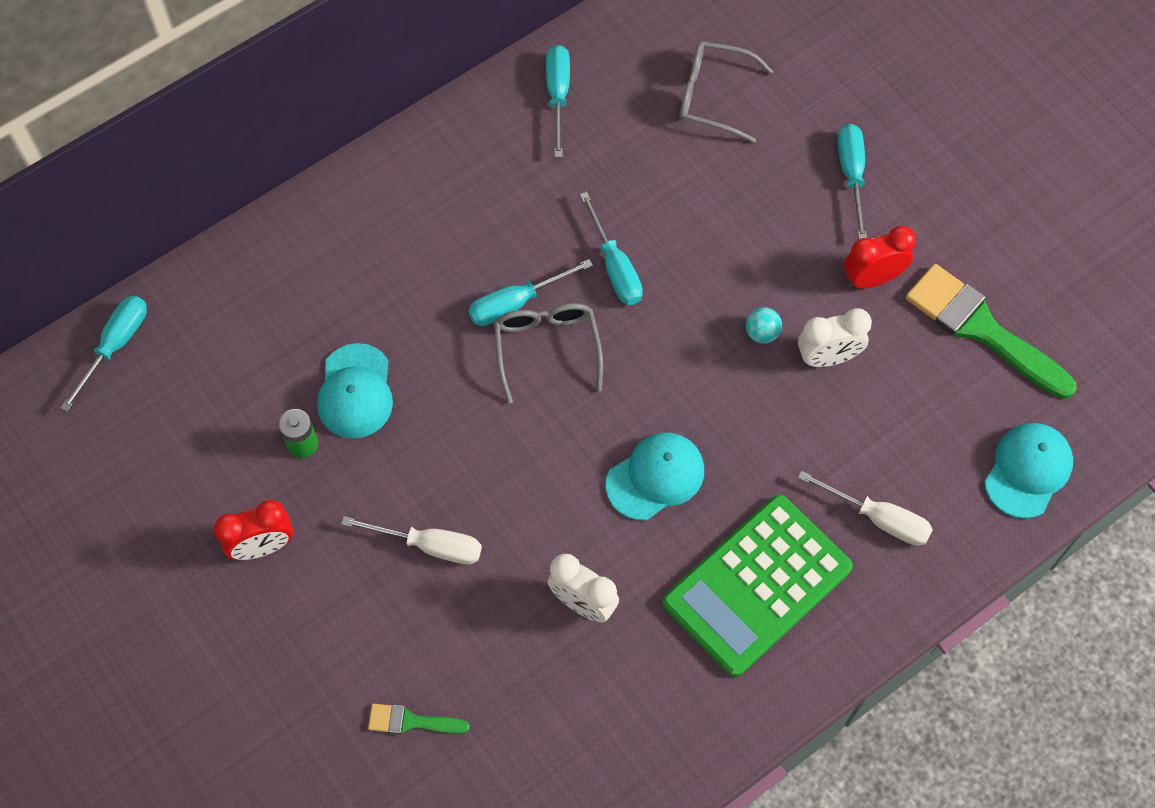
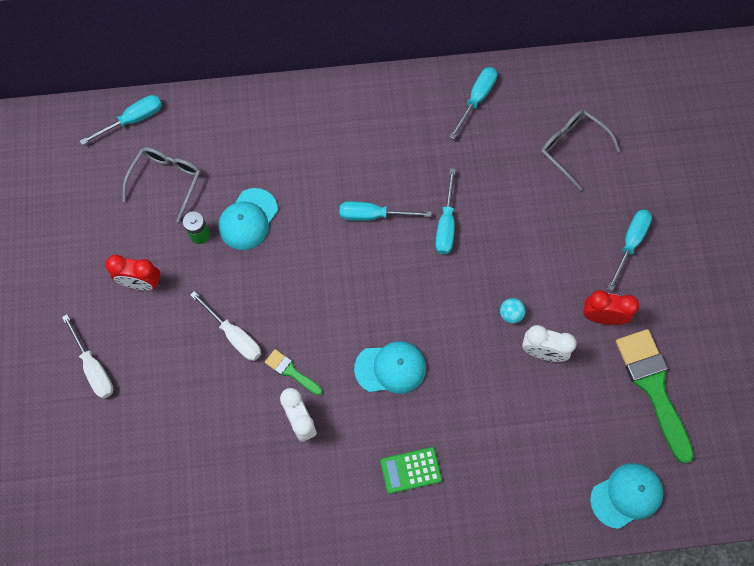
camera: 30 degrees right, 5 degrees up
(411, 721) = (160, 434): green brush -> green brush (291, 371)
(547, 348) = (374, 253): grey glasses -> grey glasses (167, 181)
(757, 585) = (410, 470): green calculator -> green calculator, size x0.48
(878, 518) = (511, 471): white screwdriver -> white screwdriver (94, 367)

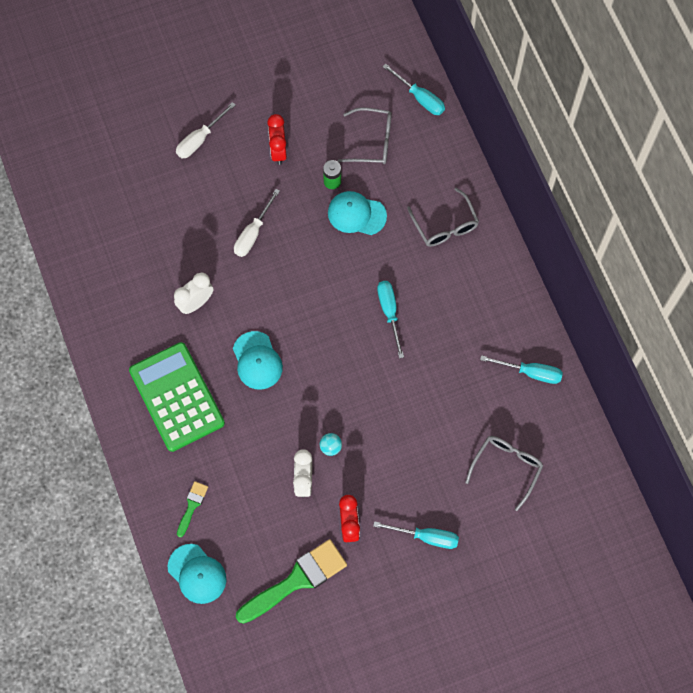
camera: 75 degrees right, 0 degrees up
(291, 135) = (445, 225): none -> grey glasses
(291, 371) = (234, 284): green brush -> green brush (192, 506)
(410, 470) = (176, 397): green calculator -> green calculator, size x2.10
(446, 224) = (398, 374): turquoise screwdriver -> none

